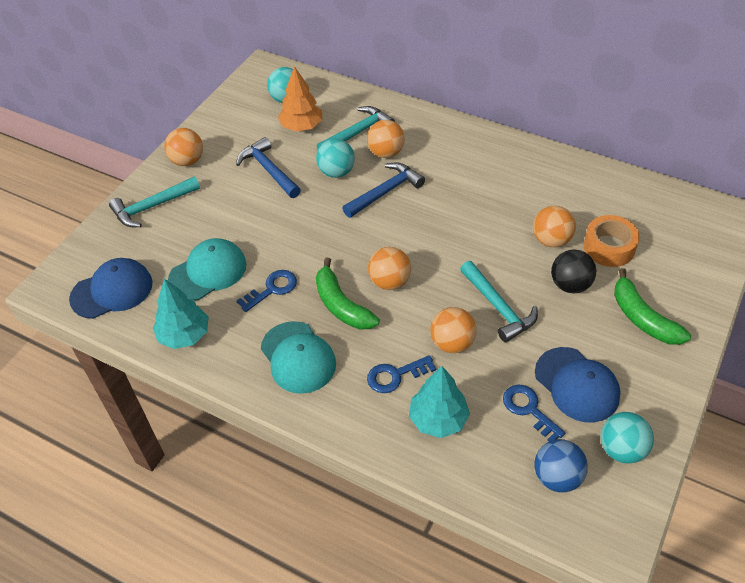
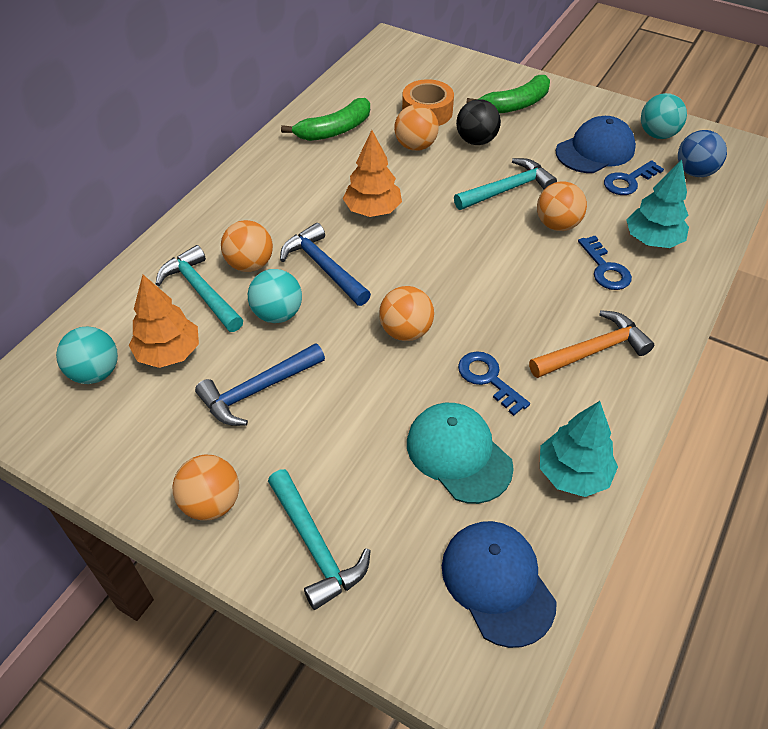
camera: 90 degrees left, 0 degrees up
(298, 357) = (593, 351): turquoise cap -> orange hammer
(341, 305) = (511, 311): green banana -> green banana (334, 130)
(389, 282) = (474, 268): orange ball -> orange ball (406, 331)
(455, 216) = (373, 210): none -> orange tree

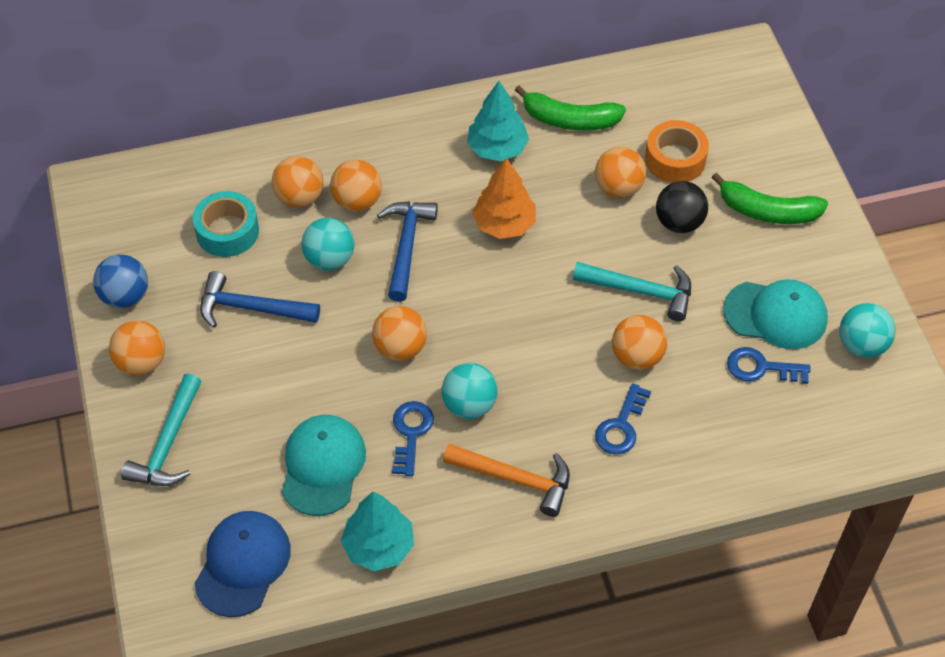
camera: 45 degrees right, 5 degrees up
(95, 373) = (168, 209): turquoise ball -> turquoise ball (469, 405)
(169, 353) = (227, 231): orange tree -> turquoise tape
(201, 291) = (299, 197): turquoise hammer -> orange ball
(595, 150) = (775, 315): blue cap -> turquoise cap
(652, 240) = (699, 436): turquoise tree -> turquoise tree (497, 148)
(695, 172) = (838, 408): blue ball -> blue ball (125, 296)

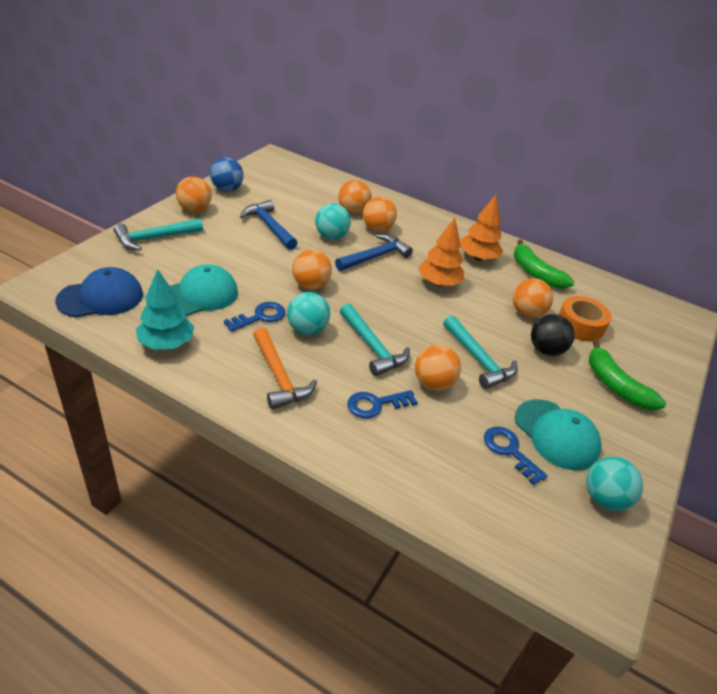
camera: 40 degrees right, 15 degrees down
(227, 231) = (303, 200): turquoise tape -> none
(497, 148) = (478, 257): turquoise tree -> orange tree
(545, 367) = (372, 347): none -> turquoise hammer

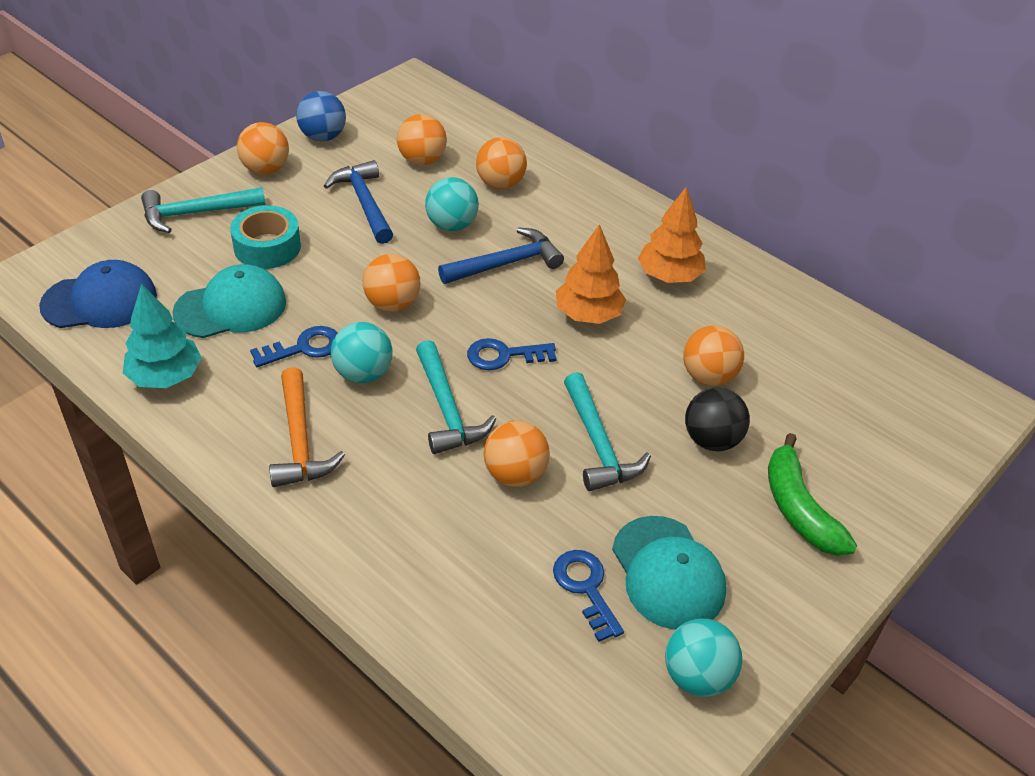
camera: 15 degrees right, 5 degrees up
(212, 256) = (267, 247): none -> turquoise tape
(376, 404) = (419, 496): blue key -> blue key (504, 355)
(377, 229) = (527, 216): orange ball -> orange ball (422, 160)
(535, 273) = (753, 309): green banana -> none
(580, 325) = (787, 404): orange tape -> none

